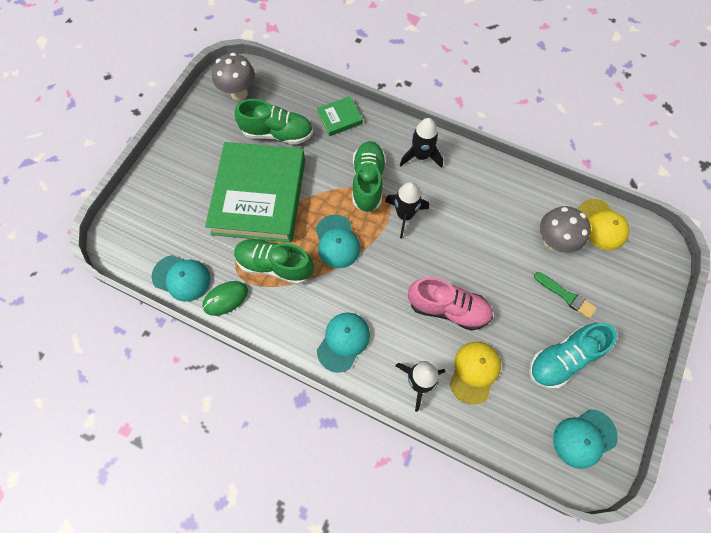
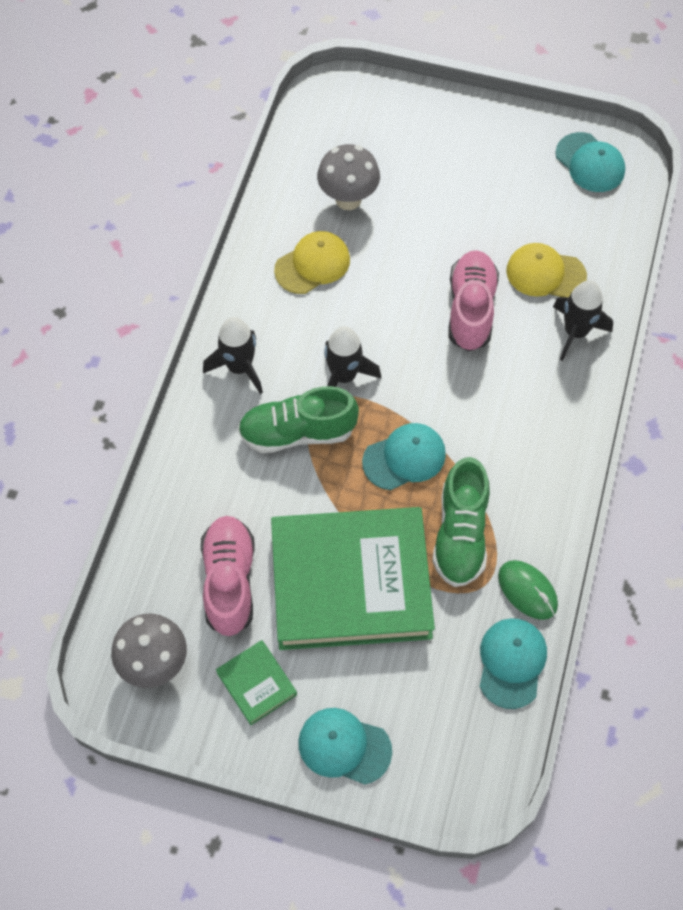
camera: 100 degrees left, 5 degrees down
(277, 133) = (229, 581): green shoe -> pink shoe
(339, 118) = (186, 491): green book -> green book (257, 684)
(343, 341) = (548, 425): turquoise cap -> turquoise cap (344, 746)
(562, 359) = (503, 185): turquoise shoe -> none
(566, 296) = (421, 183): green brush -> none
(601, 225) = (312, 148): yellow cap -> yellow cap (312, 264)

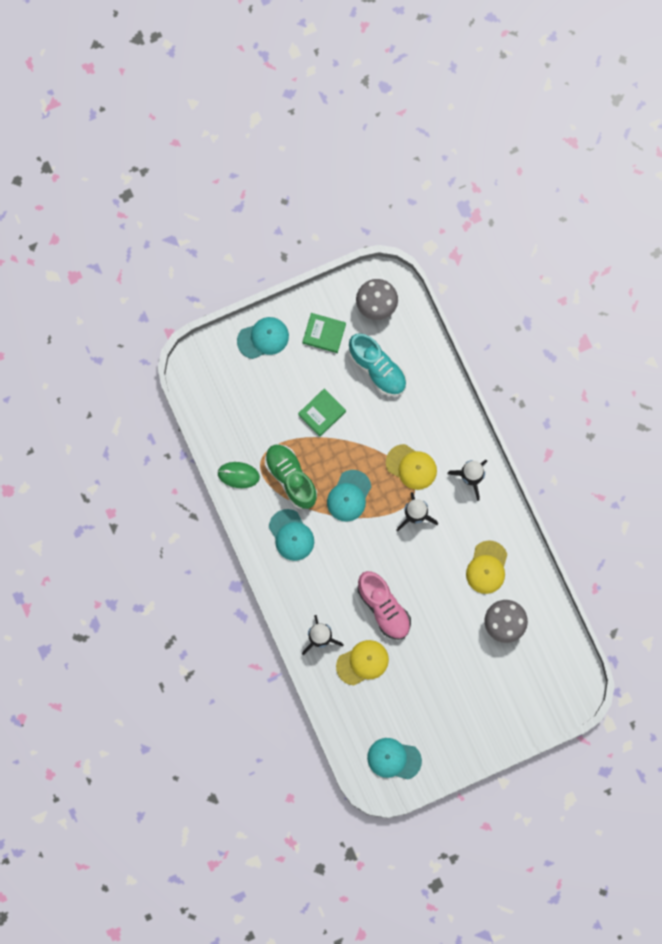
camera: 140 degrees right, 15 degrees up
(229, 581) = (377, 369): pink shoe -> turquoise shoe
(297, 432) = (411, 467): green shoe -> yellow cap
(351, 582) = (322, 413): green book -> green book, size x0.41
(511, 663) = (219, 434): turquoise cap -> turquoise cap (291, 535)

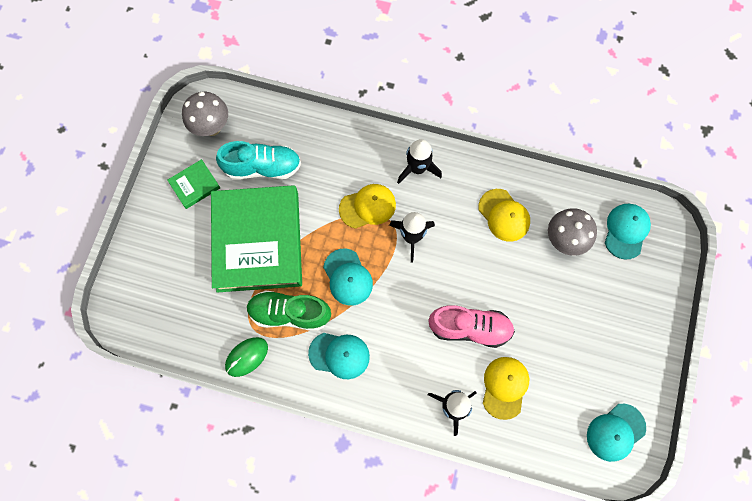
camera: 50 degrees left, 5 degrees down
(263, 338) = (151, 237): turquoise cap -> turquoise cap (626, 231)
(322, 413) = (258, 241): green book -> green book, size x2.43

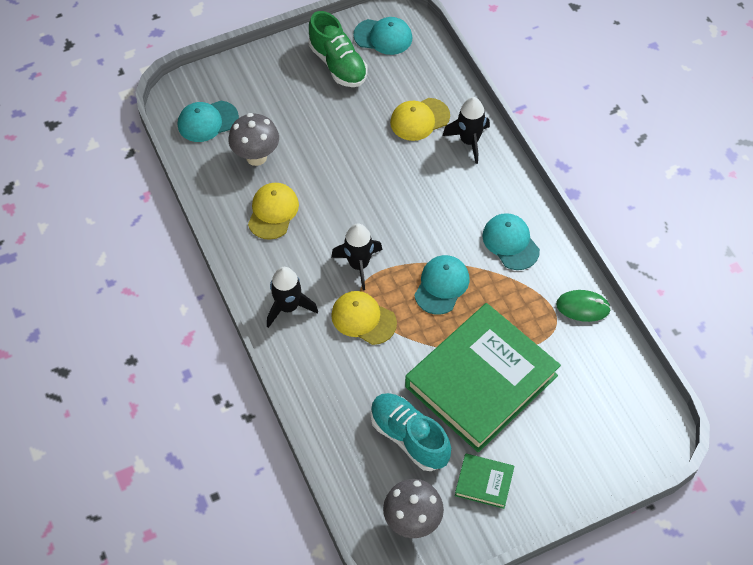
camera: 130 degrees left, 15 degrees down
(289, 313) = (516, 305): green shoe -> green shoe (338, 64)
(470, 328) = (396, 171): pink shoe -> none

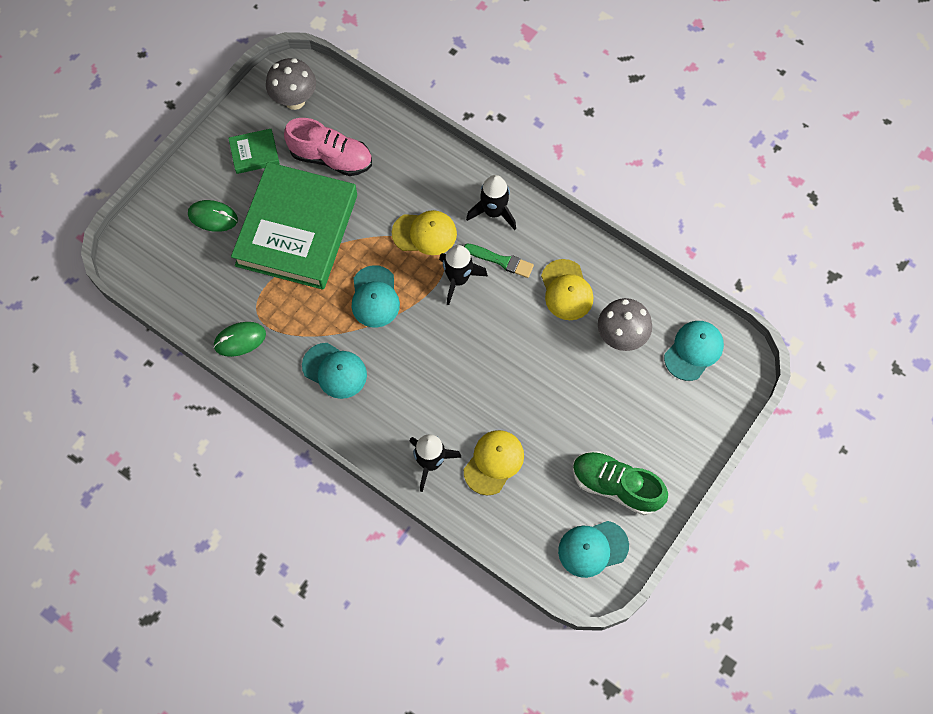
camera: 150 degrees right, 10 degrees up
(311, 262) = (501, 261): none -> green brush
(409, 437) = (331, 158): turquoise shoe -> pink shoe
(557, 435) = (213, 217): none -> green mouse

